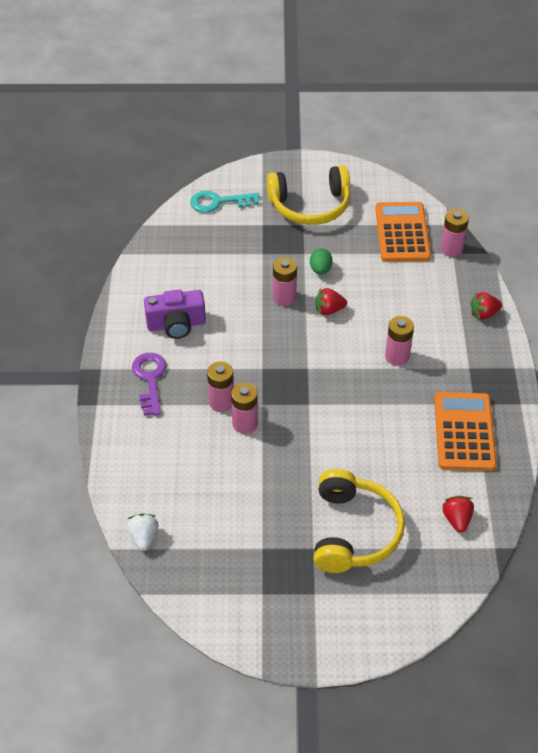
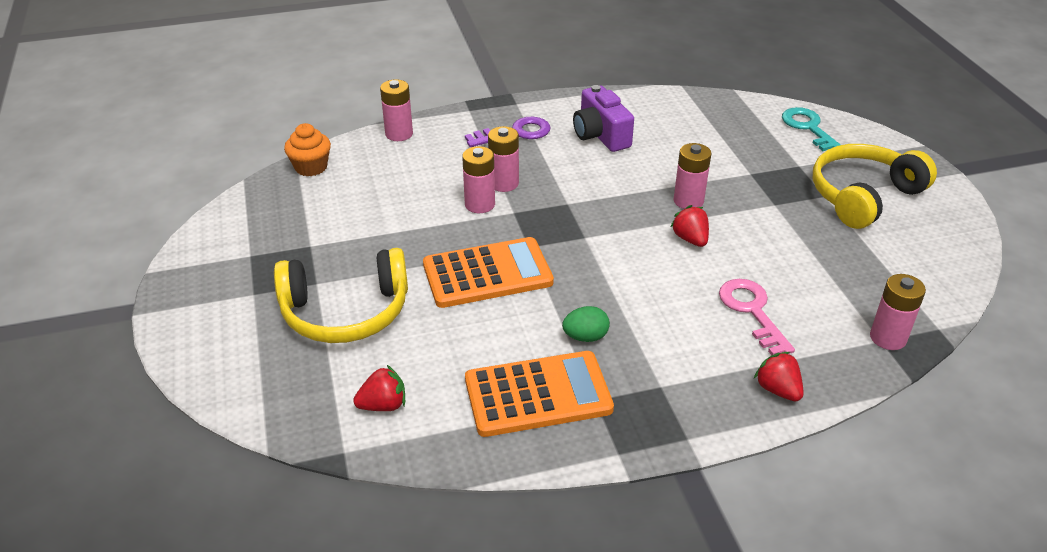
camera: 75 degrees right, 10 degrees down
(144, 537) = (311, 167): white strawberry -> orange cupcake
(310, 206) = (863, 196): yellow headphones -> yellow headphones turned 75 degrees clockwise
(320, 269) = (755, 221): green egg -> green egg (585, 337)
(397, 356) = (643, 310): pink battery -> pink battery (399, 134)
(402, 233) = (881, 283): orange calculator -> orange calculator (487, 274)
(412, 302) = (752, 311): none -> pink key

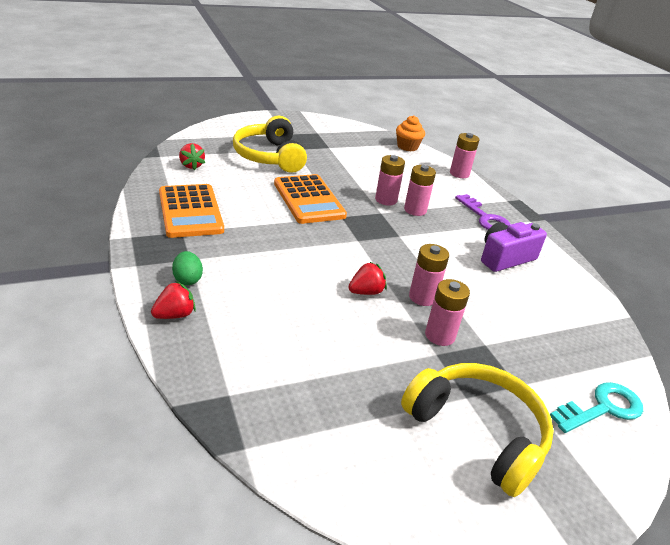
camera: 80 degrees right, 5 degrees down
(585, 337) = (243, 232): green egg -> green egg (187, 279)
(752, 311) = (271, 314): pink key -> none
(888, 338) = (232, 400): pink battery -> pink battery (440, 335)

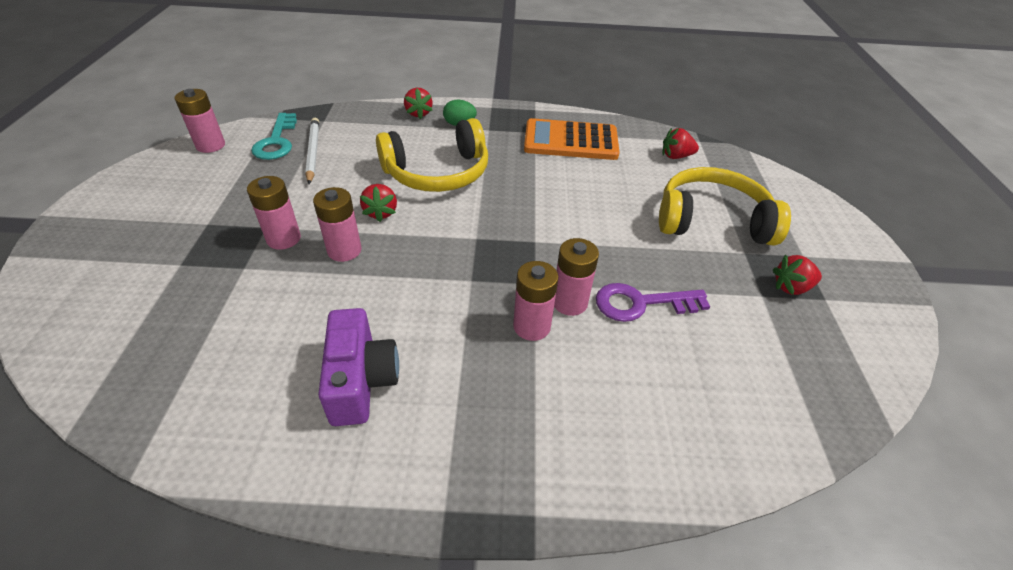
camera: 115 degrees right, 10 degrees up
(305, 373) = (313, 152): none -> white pencil
(308, 200) = (582, 224): orange calculator -> none
(316, 139) = (791, 287): none -> red strawberry
(407, 147) = (797, 429): orange cupcake -> none
(459, 174) = (665, 476): pink battery -> pink battery (210, 145)
(478, 432) = (173, 214): yellow headphones -> yellow headphones (438, 173)
(485, 218) = (480, 422): purple key -> purple key (641, 303)
(602, 408) = (88, 314): turquoise key -> turquoise key (276, 141)

